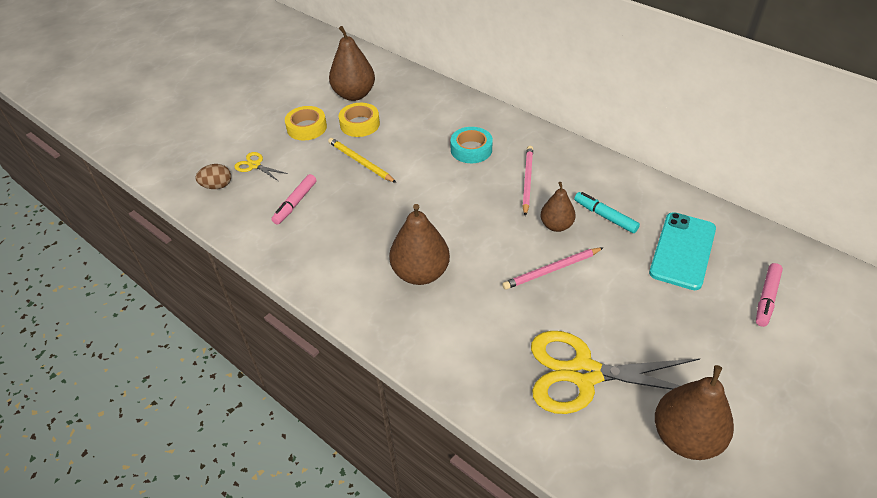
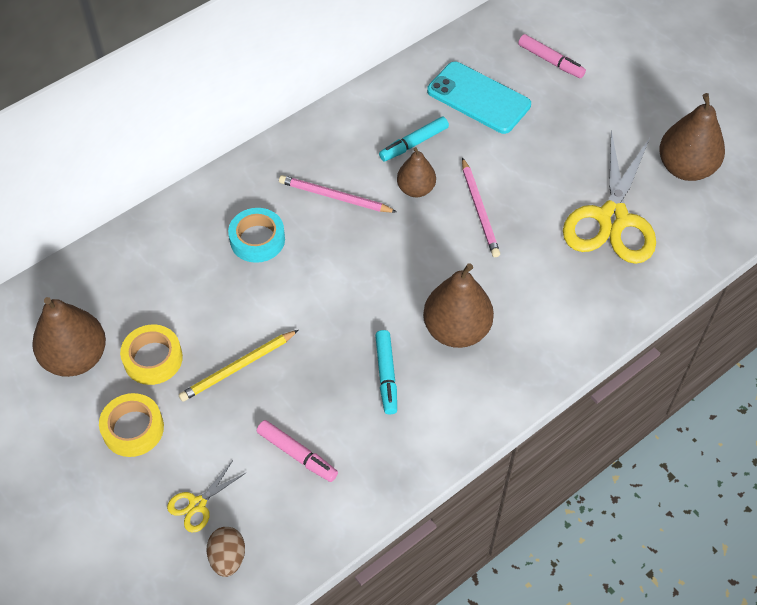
camera: 80 degrees left, 10 degrees up
(368, 238) = (386, 375): none -> turquoise marker

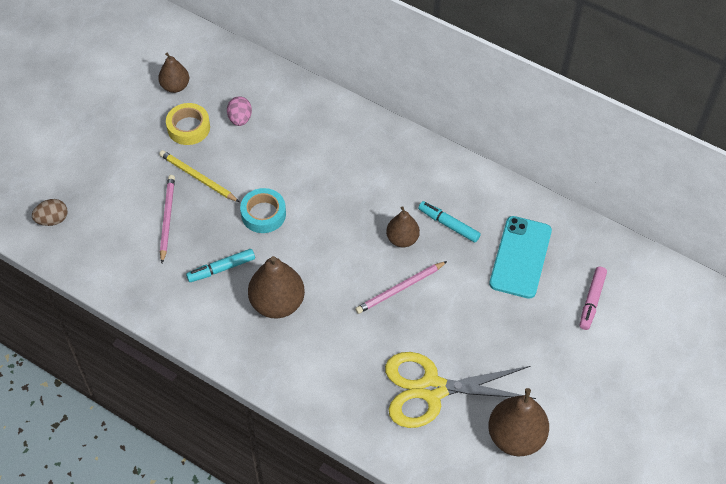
camera: 70 degrees right, 0 degrees up
(76, 357) = (175, 86): brown pear -> brown pear, size x0.61
(133, 429) = (131, 136): yellow tape -> none
(168, 299) = (240, 119): none -> pink egg
(197, 504) = (86, 190): yellow scissors -> none
(257, 239) = (311, 153): turquoise tape -> turquoise tape (263, 214)
(297, 454) = (140, 234): pink marker -> none
(334, 197) = (371, 188): pink pencil -> pink pencil (167, 218)

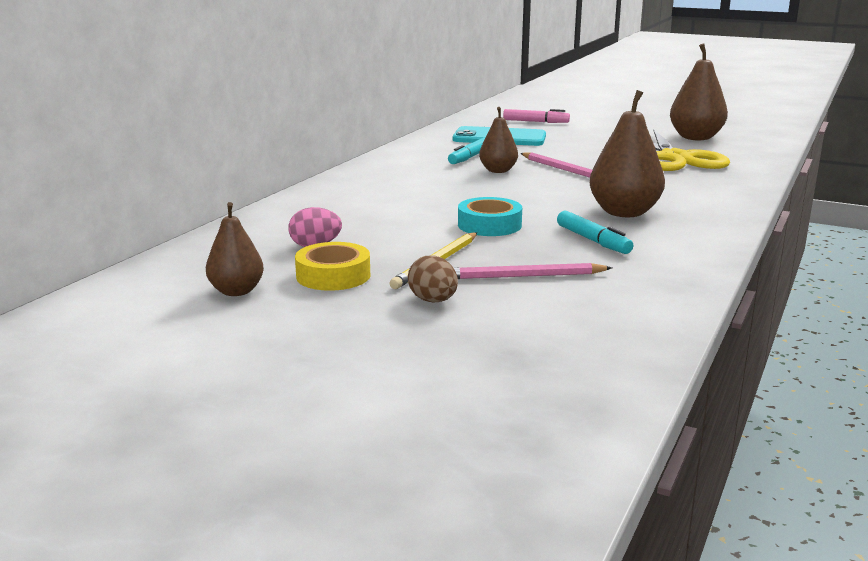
camera: 95 degrees left, 35 degrees down
(52, 220) = (572, 364): brown egg -> brown egg (433, 301)

